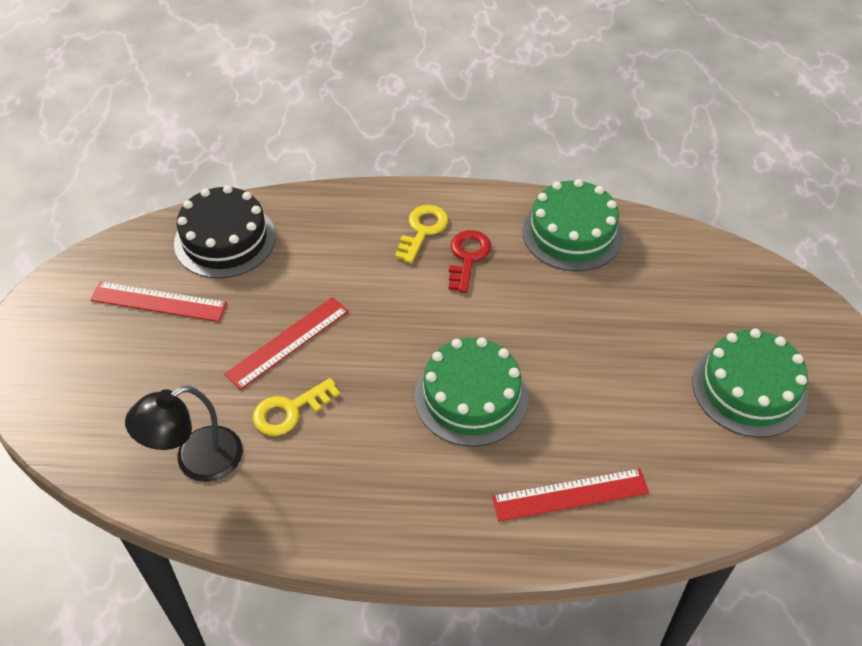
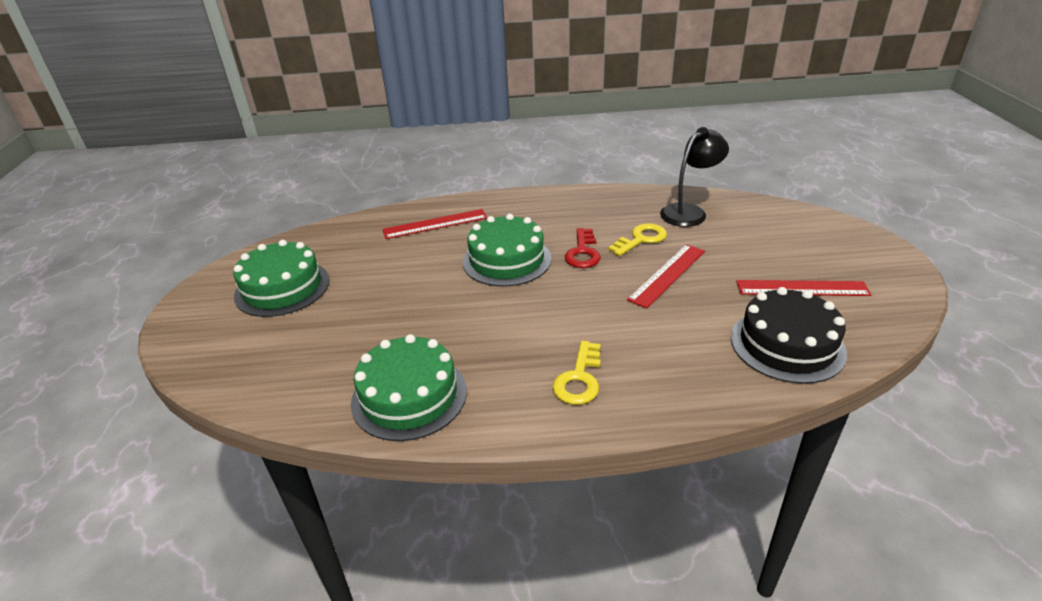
camera: 175 degrees right, 15 degrees down
(467, 257) = (524, 357): red key -> red key (583, 252)

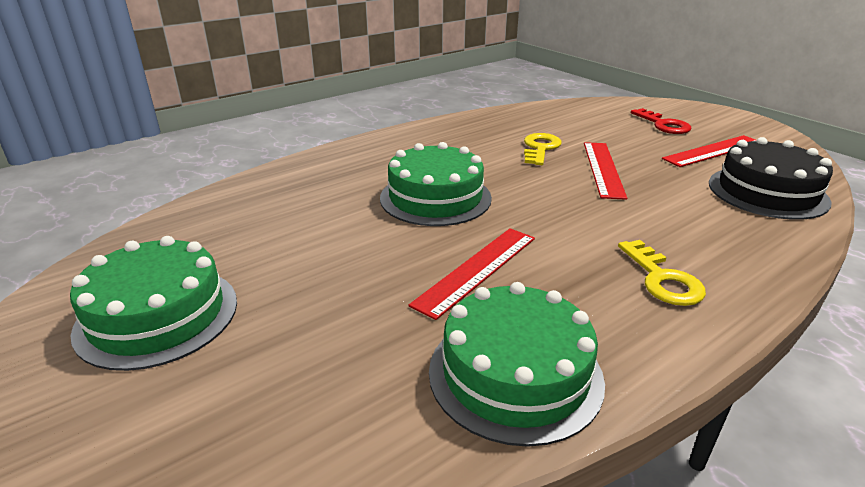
camera: 35 degrees left, 5 degrees down
(435, 224) = (304, 186): red ruler -> red ruler (477, 270)
(583, 252) = (503, 171): red key -> red key (663, 125)
(689, 212) = (549, 120): black lamp -> none

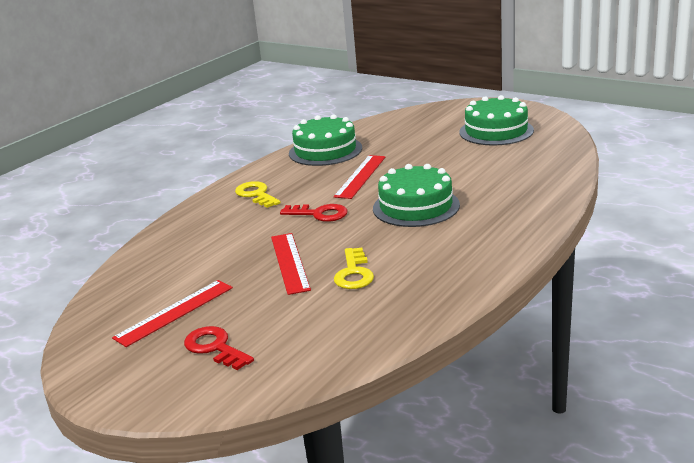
camera: 165 degrees right, 5 degrees down
(561, 217) = (319, 214): none -> red key
(767, 192) = (153, 270): black cake -> none

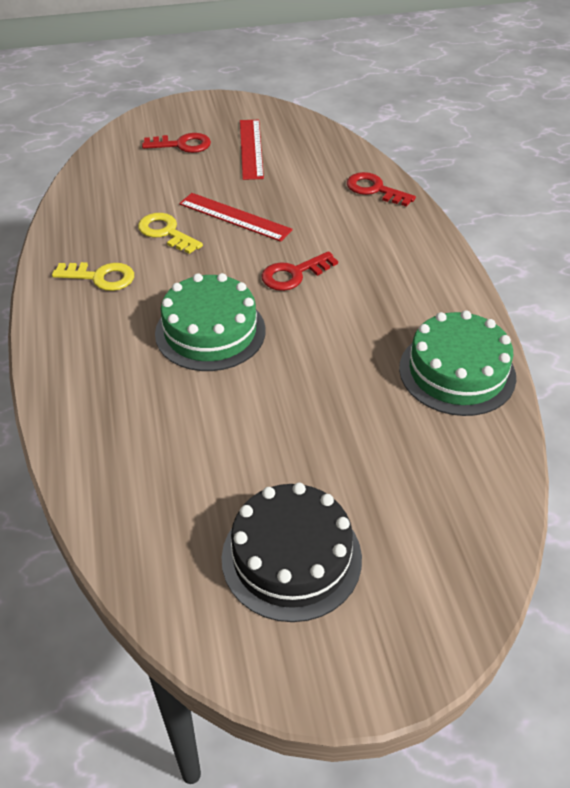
camera: 130 degrees right, 20 degrees up
(171, 239) = (375, 190): none -> red key
(256, 194) = (400, 266): yellow key -> yellow key (100, 277)
(360, 176) = (338, 347): red ruler -> none
(496, 131) = (291, 557): green cake -> black cake

